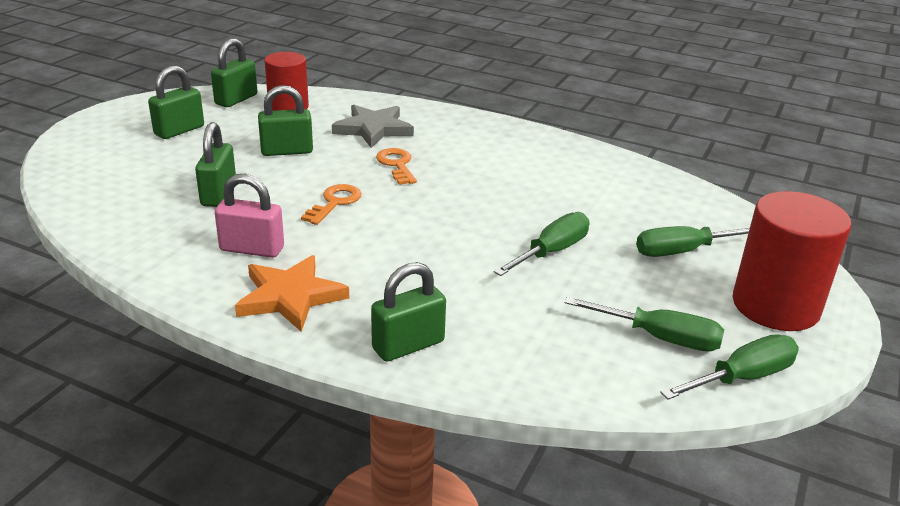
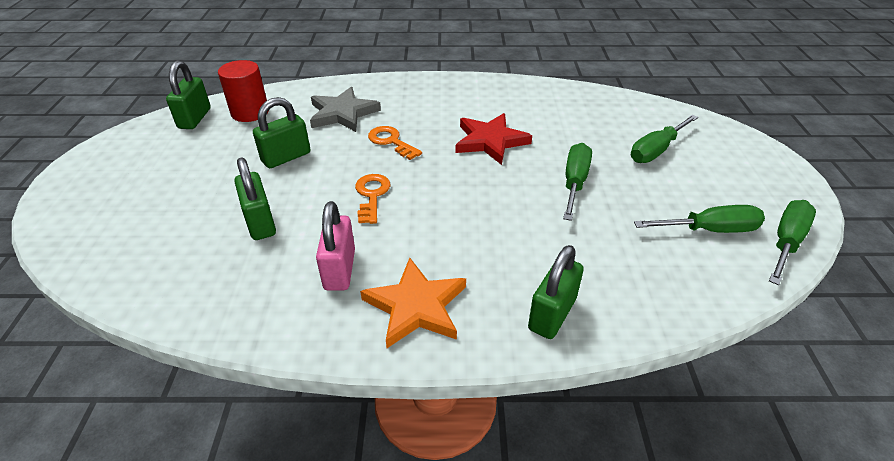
camera: 25 degrees left, 10 degrees up
(179, 130) = (165, 167): green padlock -> none
(252, 249) = (340, 269): pink padlock -> pink padlock turned 75 degrees counterclockwise
(499, 191) = (490, 141): none -> red star
(775, 306) = (749, 174): red cylinder -> none

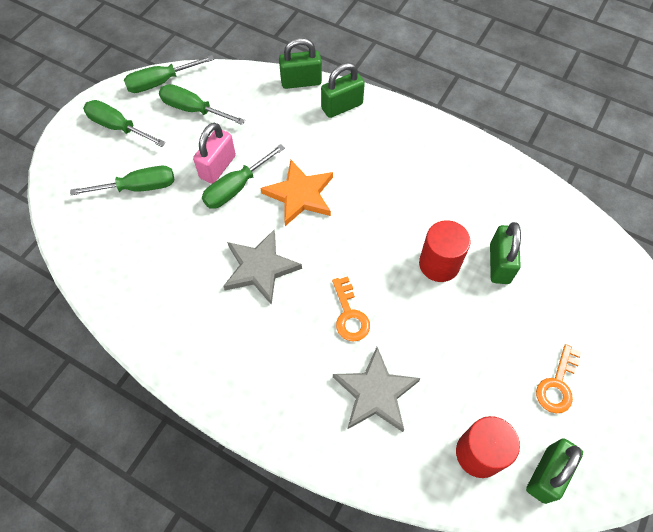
camera: 150 degrees left, 20 degrees up
(286, 157) = (458, 341): green padlock -> green padlock (301, 82)
(326, 200) = (439, 264): none -> red cylinder
(340, 269) = (453, 192): pink padlock -> pink padlock (217, 167)
(372, 195) = (400, 251): orange key -> orange key (557, 385)
(416, 306) = (416, 145): orange star -> orange star (300, 195)
(490, 141) = (260, 268): red star -> grey star
(749, 183) = (118, 127): none -> green screwdriver

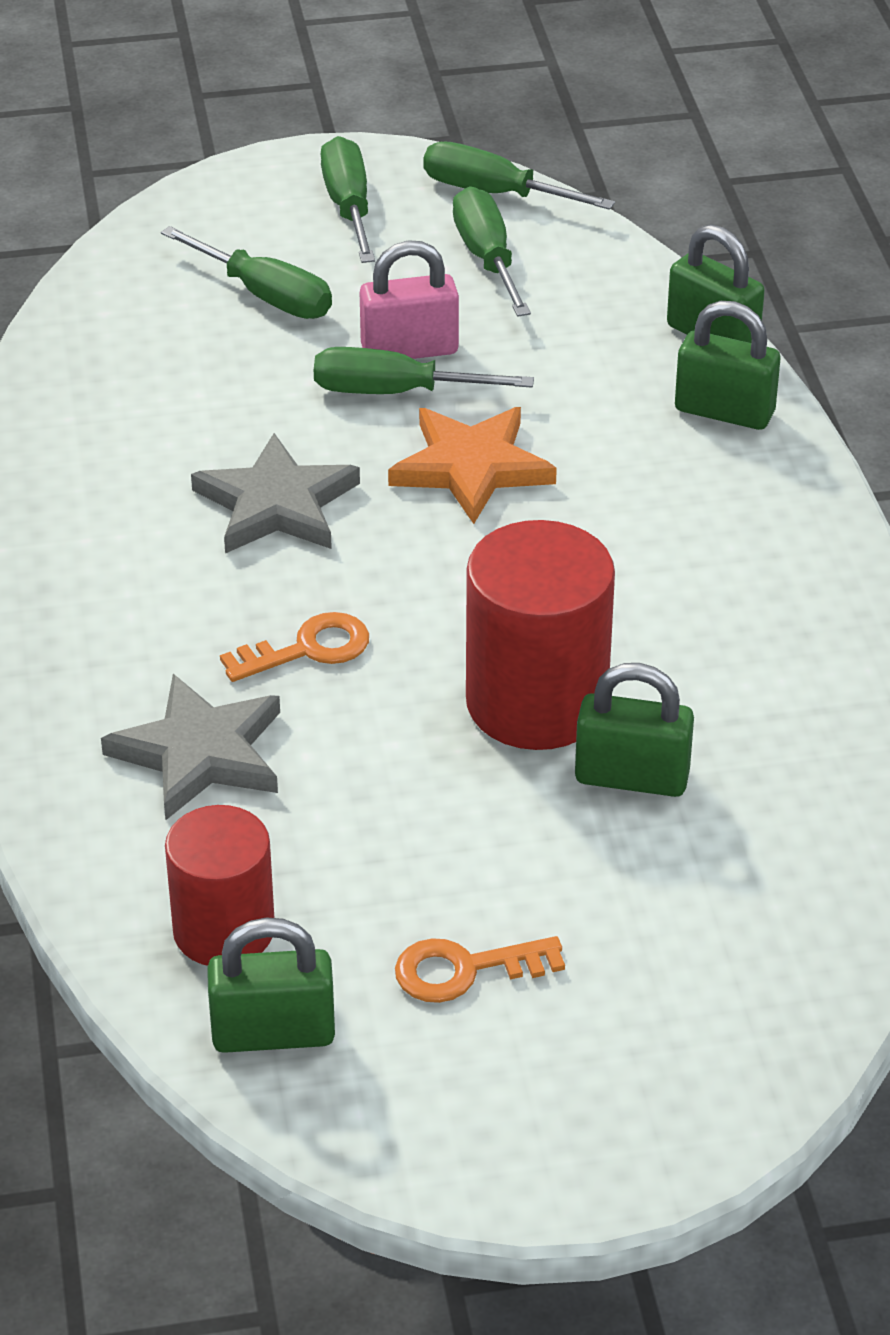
camera: 50 degrees right, 20 degrees down
(349, 315) = (308, 649): orange key -> orange key turned 150 degrees counterclockwise
(439, 264) = (536, 702): red cylinder -> red cylinder, size x1.51
(499, 264) = (632, 777): green padlock -> green padlock turned 45 degrees clockwise

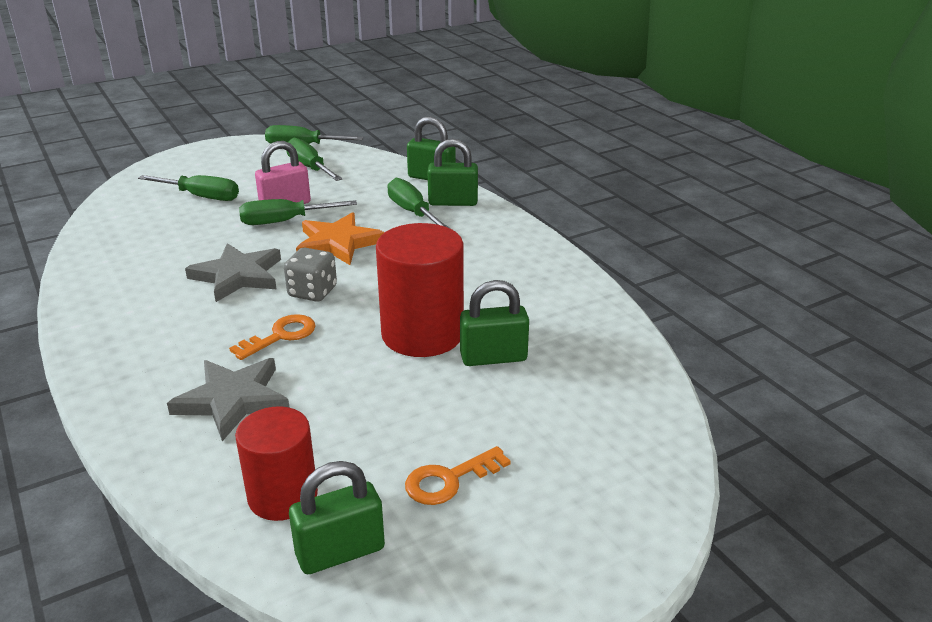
camera: 20 degrees left, 10 degrees down
(349, 207) = (233, 160): green screwdriver -> green screwdriver (412, 212)
(389, 569) = (312, 292): none -> grey dice

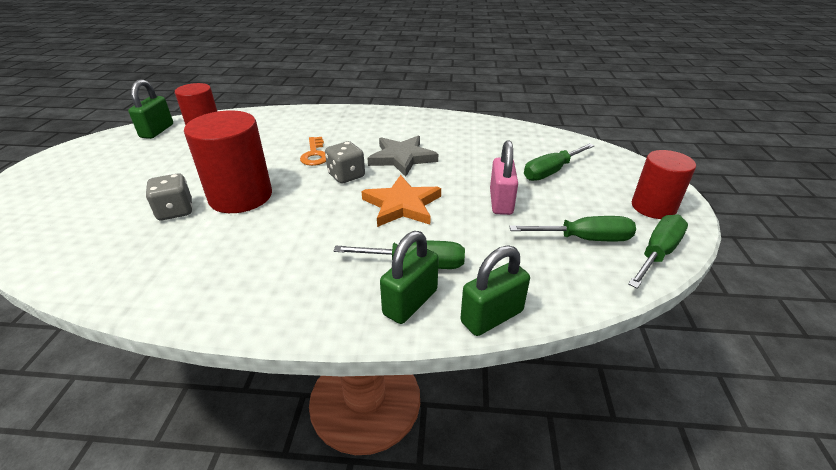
camera: 125 degrees right, 5 degrees up
(233, 400) = (282, 132): grey star -> none
(234, 153) = (653, 207): none -> red cylinder
(285, 221) = (467, 193): green screwdriver -> none
(449, 480) = (135, 162): orange key -> none
(493, 357) = (175, 211): green padlock -> grey dice

